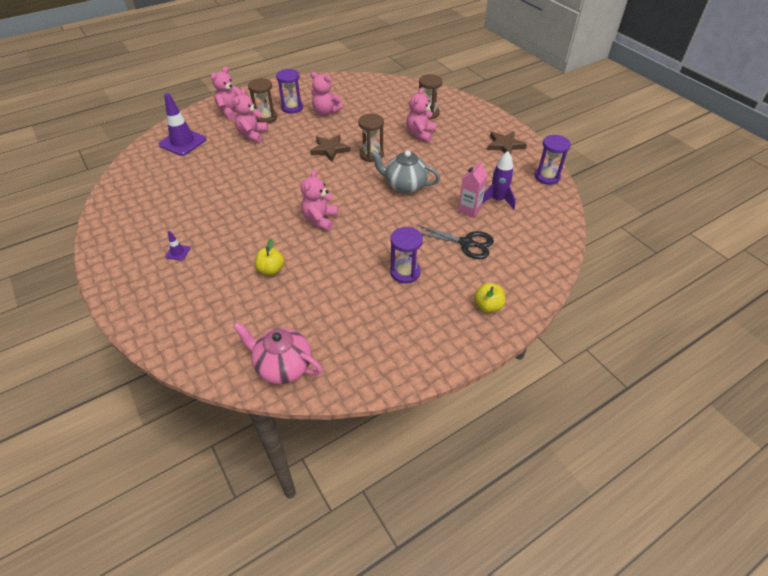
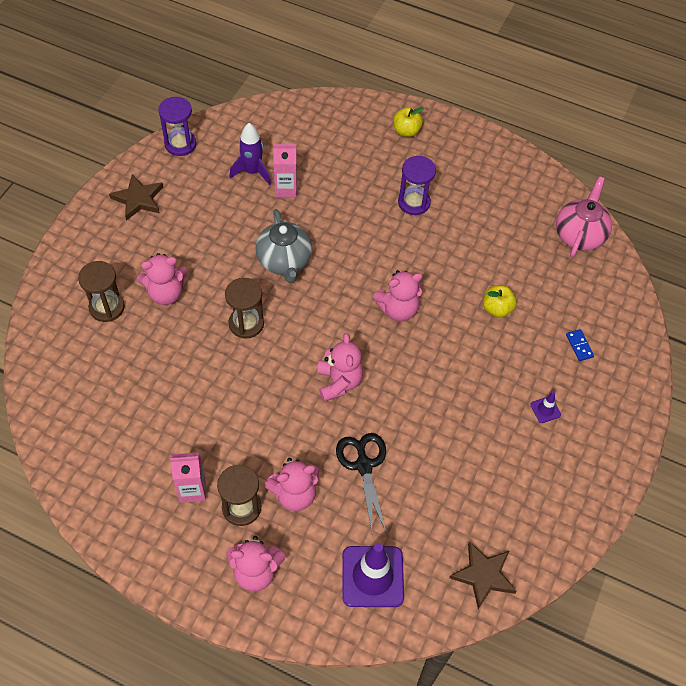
camera: 125 degrees left, 10 degrees up
(196, 299) = (579, 346): none -> blue domino
(283, 366) = (579, 235): pink teapot -> pink teapot turned 150 degrees counterclockwise
(292, 107) = (192, 489): purple hourglass -> pink carton
(326, 112) = (178, 435): pink teddy bear -> pink teddy bear (339, 382)
(330, 149) = (265, 376): brown star -> brown star (483, 575)
(466, 243) = (339, 173): black scissors -> black scissors (364, 465)

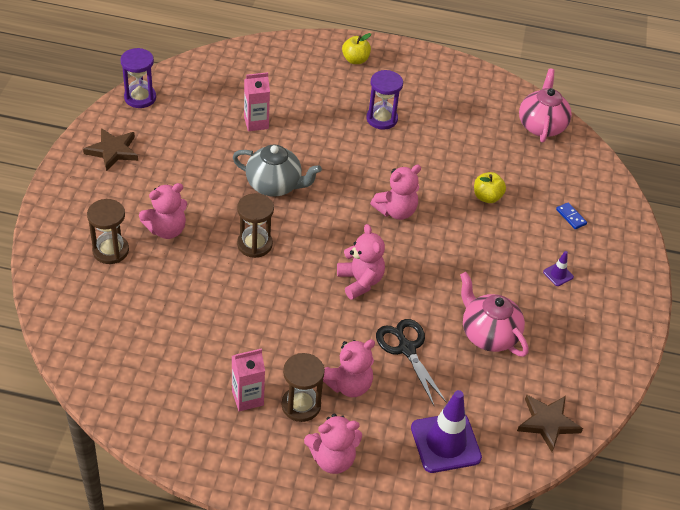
camera: 15 degrees left, 10 degrees down
(252, 172) = (219, 112): purple rocket -> none
(284, 261) = (274, 185): grey teapot -> grey teapot turned 45 degrees counterclockwise
(451, 464) = (488, 334): none -> pink teapot

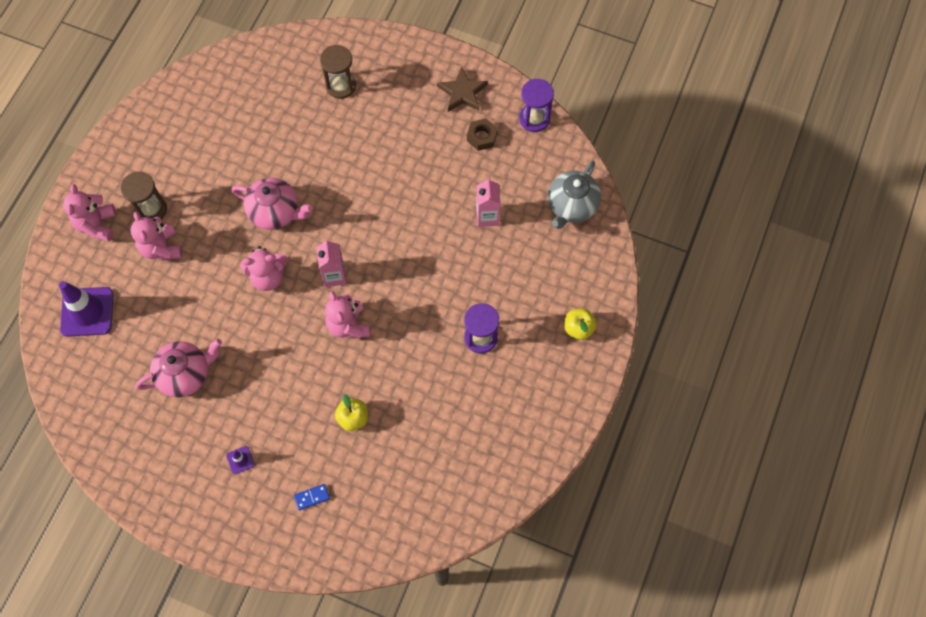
camera: 105 degrees right, 20 degrees up
(166, 133) = (482, 137): none -> brown nut
(166, 229) = (358, 129): pink teddy bear -> none
(247, 398) = (168, 172): pink carton -> pink carton (334, 276)
(254, 244) = (328, 196): brown hourglass -> none
(274, 185) = (398, 222): grey teapot -> grey teapot (571, 206)
(407, 349) = (186, 301): black scissors -> none
(541, 126) = (451, 507): pink teapot -> pink teapot (275, 212)
(547, 423) = (83, 399): brown star -> none

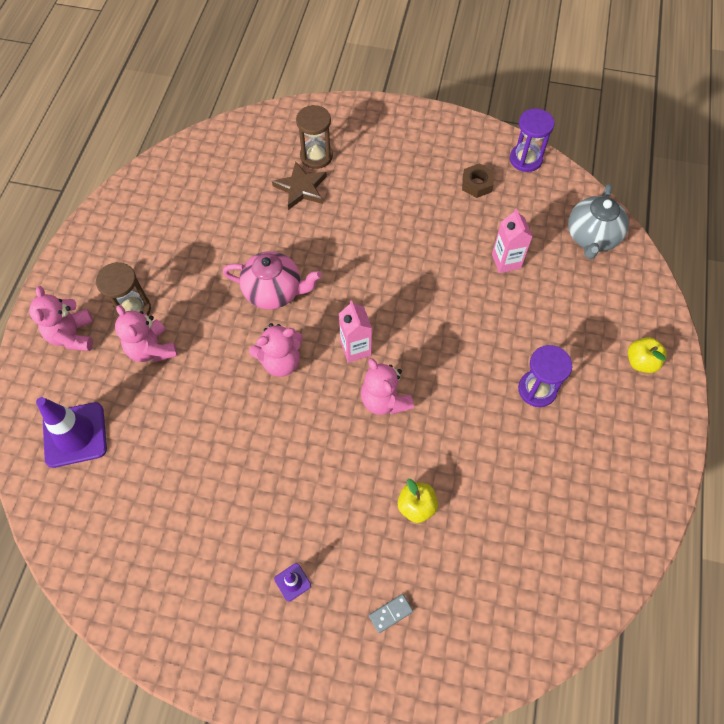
camera: 10 degrees left, 5 degrees down
(185, 374) = (205, 488): pink teapot -> none
(312, 497) = (390, 613): blue domino -> grey domino
(462, 92) = (444, 145): brown star -> brown star (301, 188)

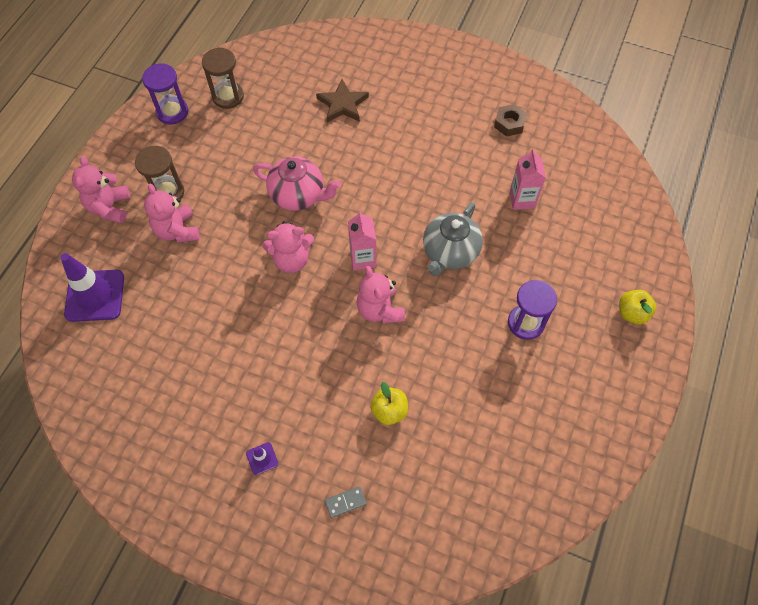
camera: 10 degrees right, 0 degrees up
(316, 156) = (363, 77): brown hourglass -> brown hourglass (228, 96)
(525, 159) = (561, 107): purple hourglass -> purple hourglass (172, 112)
(591, 237) = (609, 189): grey teapot -> grey teapot (450, 253)

